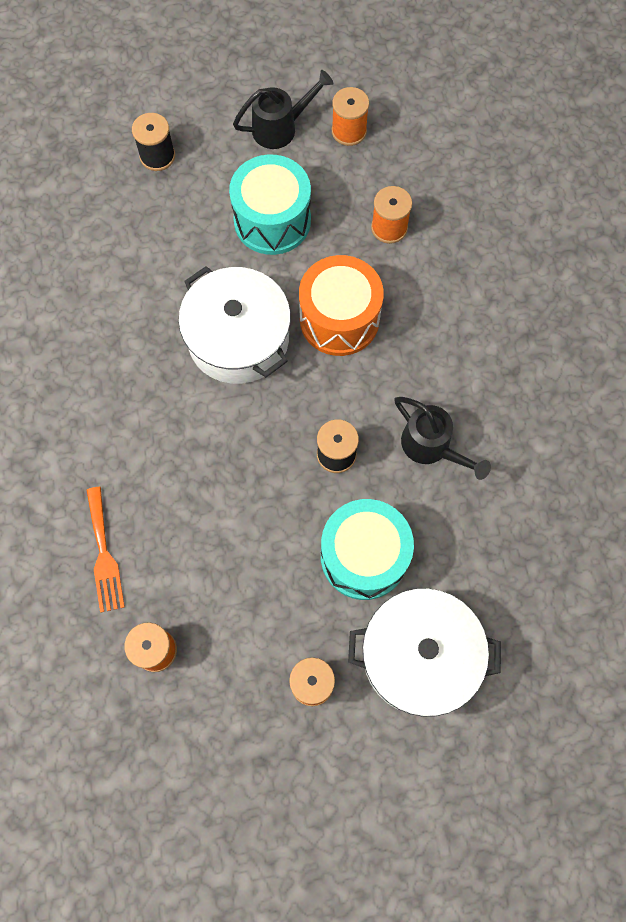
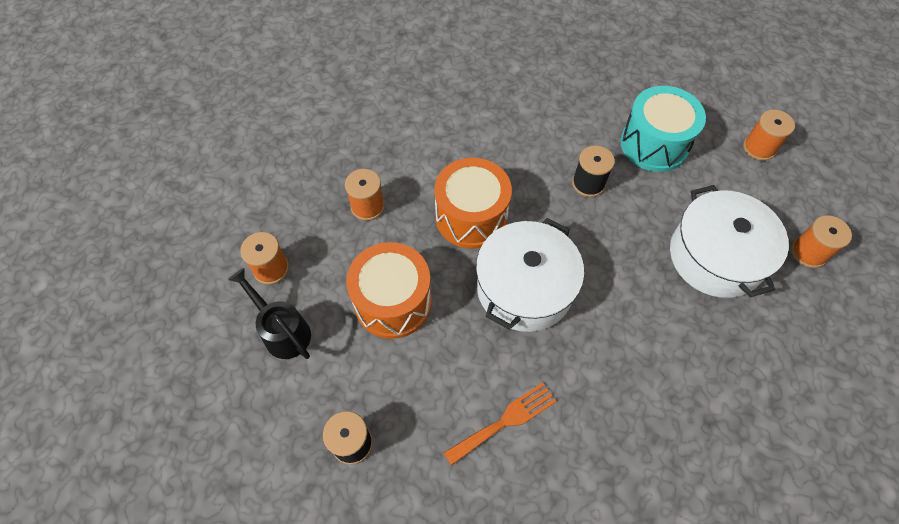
camera: 110 degrees left, 10 degrees down
(104, 554) = (767, 320): orange fork -> orange fork (505, 421)
(272, 220) = (393, 302): turquoise drum -> orange drum
(419, 656) = (699, 96): white pot -> white pot (716, 256)
(431, 447) = (549, 127): black watering can -> none

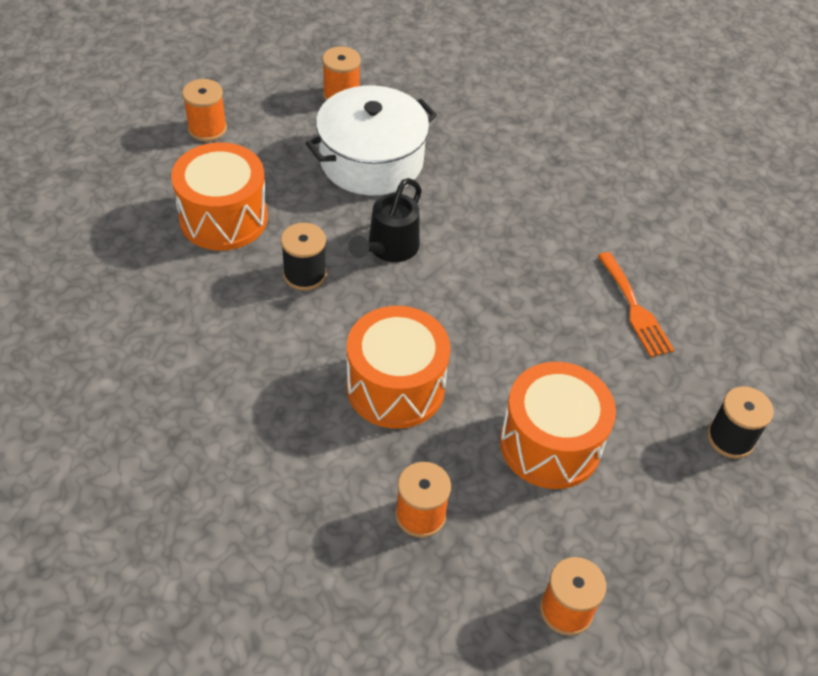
camera: 110 degrees left, 10 degrees down
(283, 331) = (644, 559): black watering can -> black watering can (389, 248)
(505, 421) = (635, 308): orange fork -> orange fork turned 150 degrees counterclockwise
(524, 288) = (476, 315): white pot -> none
(654, 144) = (223, 218): turquoise drum -> orange drum

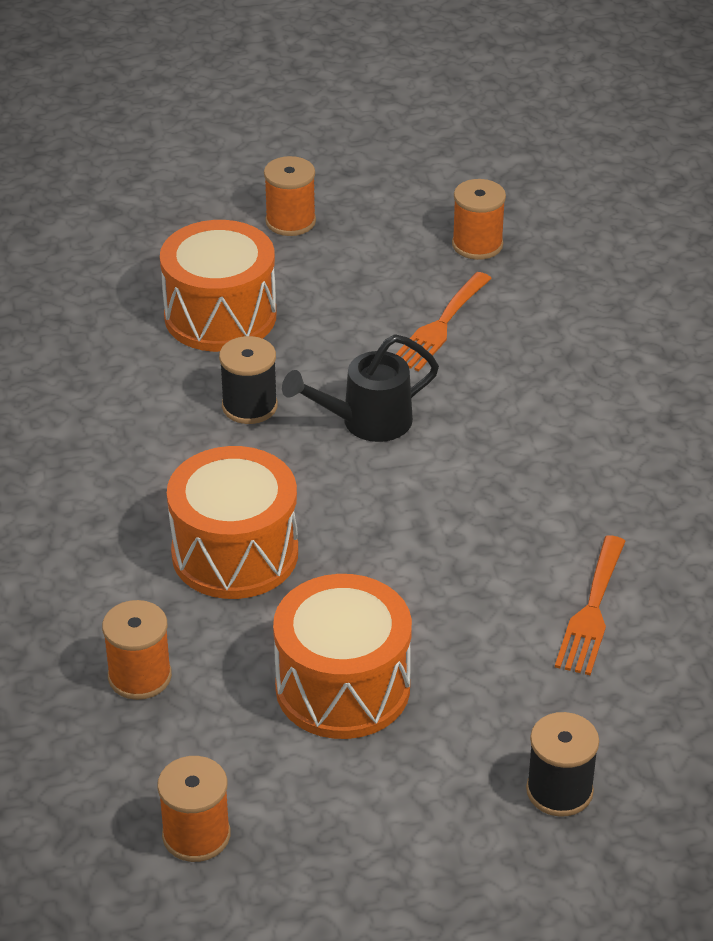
camera: 40 degrees right, 10 degrees down
(371, 160) = (440, 326): white pot -> orange fork

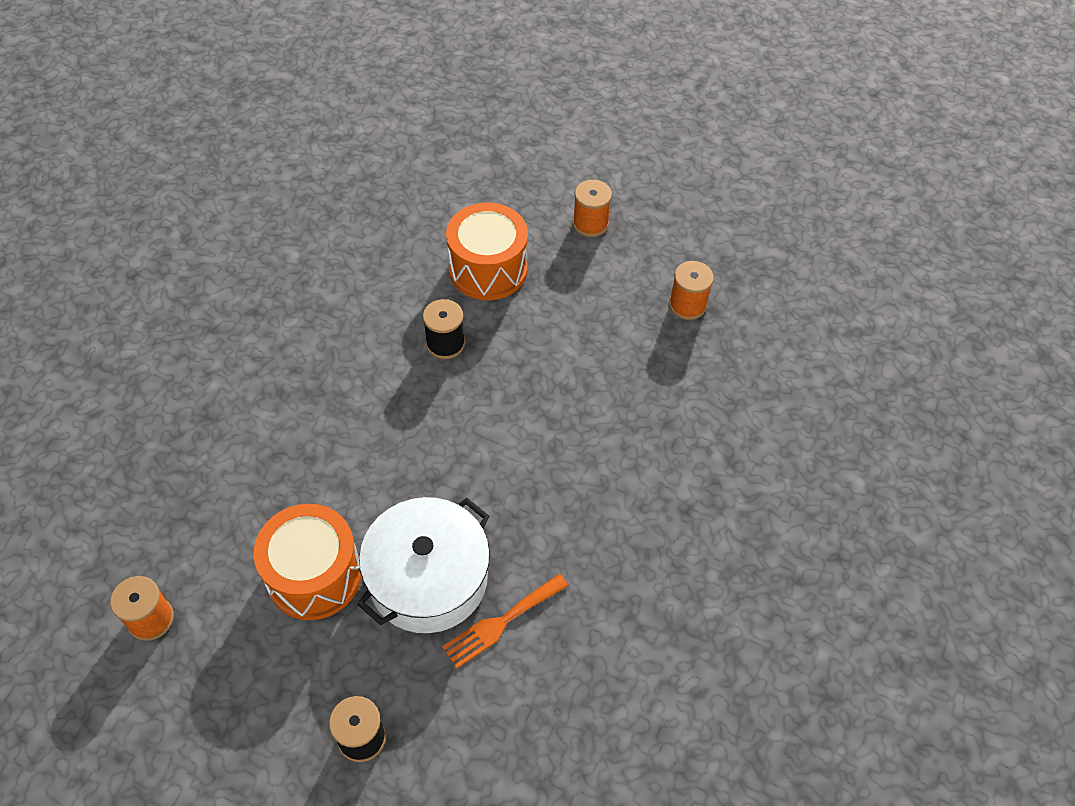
camera: 35 degrees right, 15 degrees up
(140, 676) = (220, 492): orange spool -> none
(235, 553) = (343, 442): orange drum -> none
(366, 422) = (500, 396): black watering can -> none
(440, 326) = (608, 353): orange fork -> none
(472, 618) = (428, 578): none -> white pot

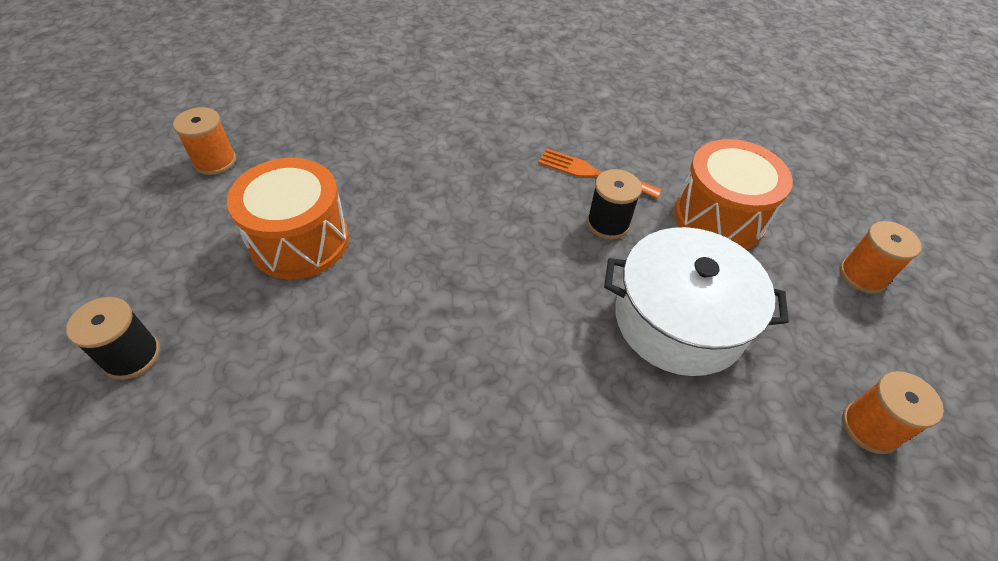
camera: 60 degrees right, 5 degrees down
(428, 578) = (336, 329): white pot -> white pot (679, 320)
(501, 622) = (311, 423): orange fork -> orange fork (592, 173)

